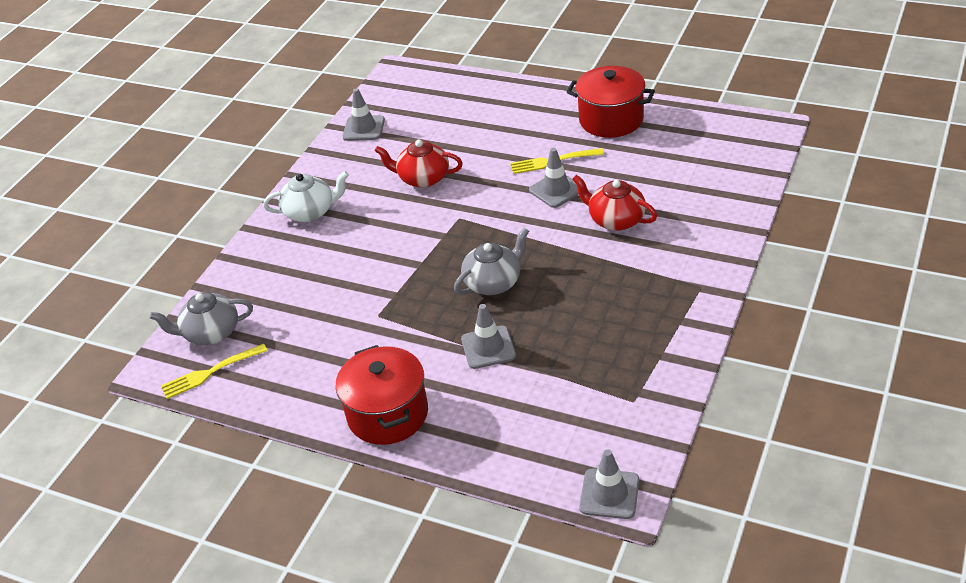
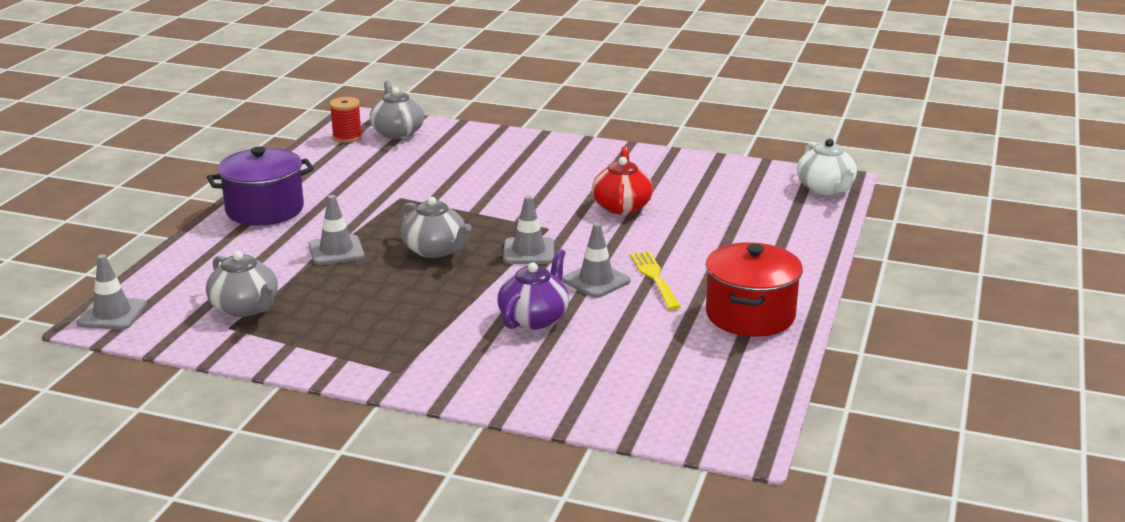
camera: 80 degrees right, 15 degrees down
(210, 372) = (347, 137): yellow fork -> red spool
(310, 212) = (566, 157): white teapot -> white teapot (825, 188)
(364, 128) = (716, 171): grey traffic cone -> grey traffic cone (528, 252)
(388, 414) = (265, 210): red pot -> purple pot
(597, 395) = (245, 308): none -> grey teapot
(615, 220) = (534, 318): red teapot -> purple teapot

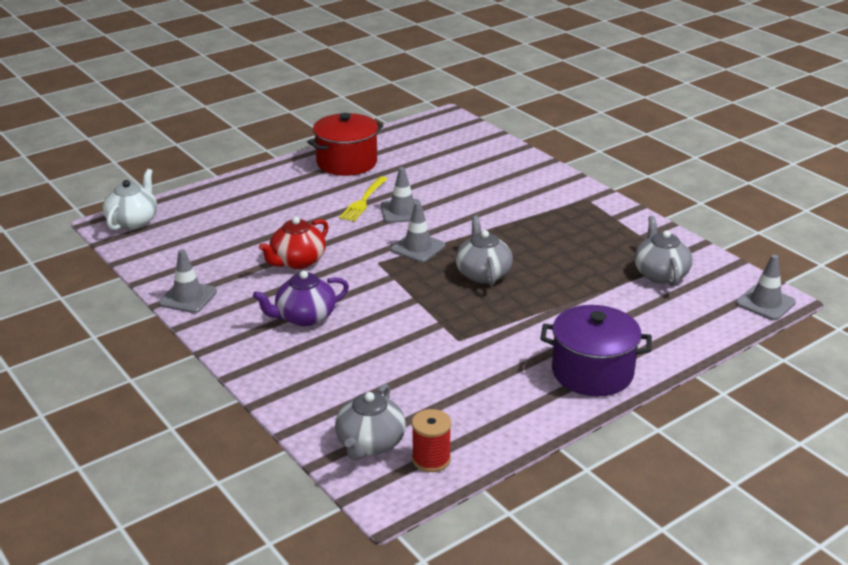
camera: 145 degrees left, 5 degrees up
(336, 251) = (559, 301): grey traffic cone -> grey traffic cone (188, 297)
(534, 318) = (472, 202): purple teapot -> purple teapot (304, 317)

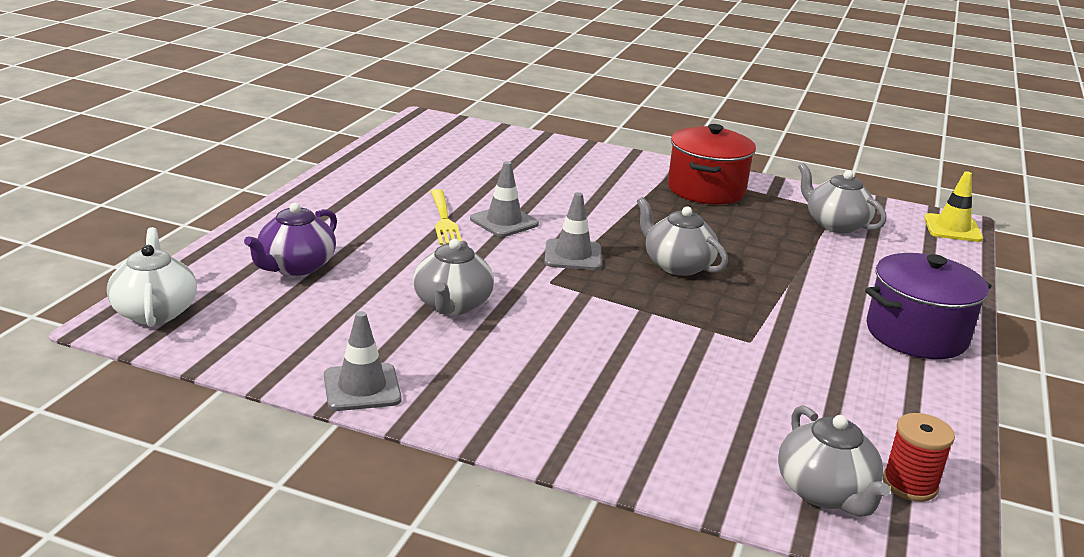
camera: 35 degrees left, 5 degrees down
(297, 261) = (452, 305): red teapot -> grey teapot
(304, 317) = (548, 367): purple teapot -> purple teapot (296, 266)
(347, 162) = (369, 184): red pot -> red pot (706, 189)
(765, 303) = (952, 228): grey traffic cone -> yellow traffic cone

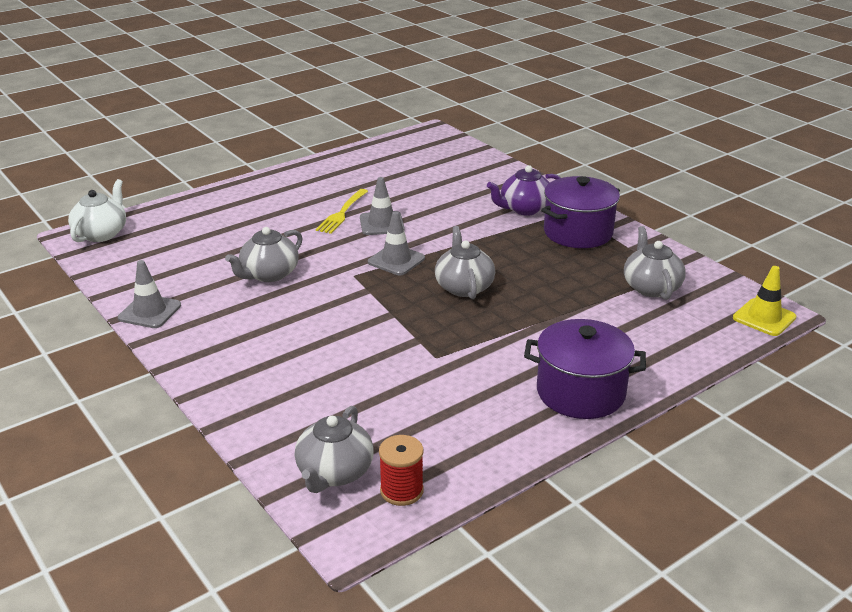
camera: 35 degrees right, 5 degrees up
(296, 266) = (209, 224): purple teapot -> purple teapot (524, 209)
(706, 189) = (578, 232): red pot -> purple pot

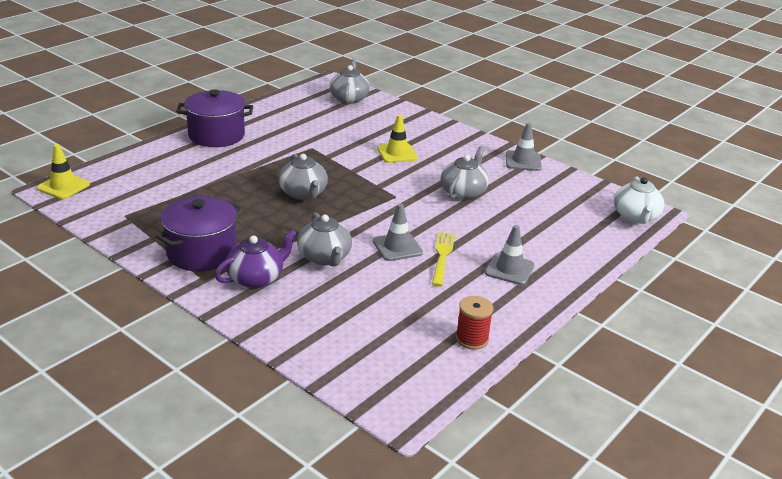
camera: 165 degrees right, 0 degrees up
(316, 337) = (397, 153): none -> yellow traffic cone
(396, 260) = (367, 211): grey traffic cone -> grey traffic cone (509, 269)
(401, 491) = (312, 94): red spool -> red spool (472, 339)
(651, 287) = (146, 204): grey teapot -> grey teapot (325, 257)

